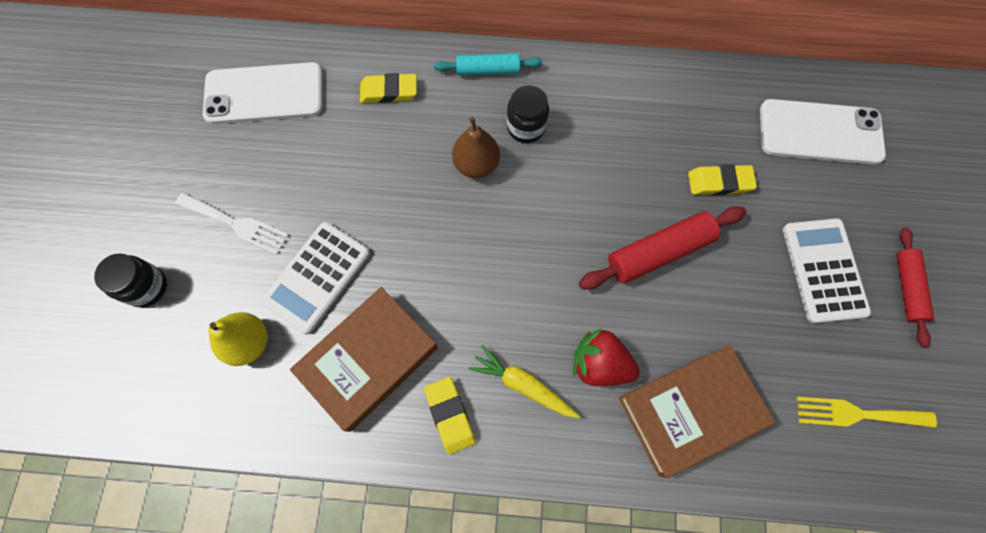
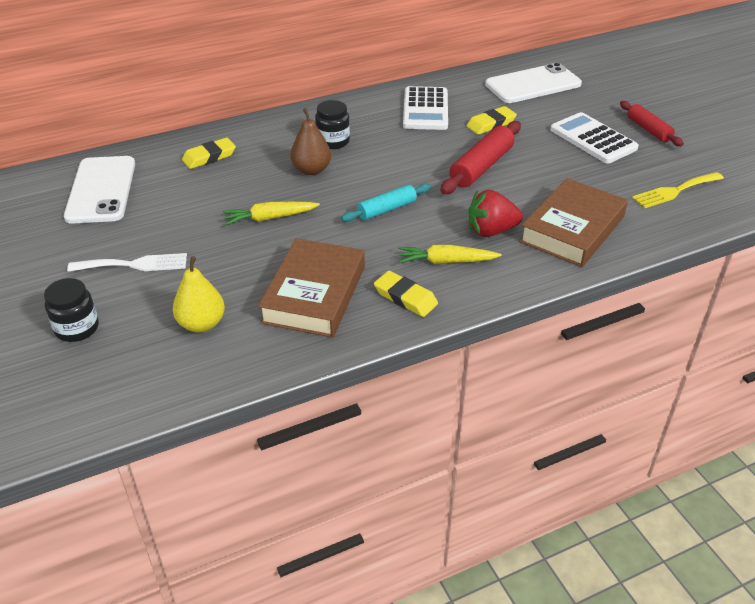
camera: 30 degrees left, 30 degrees down
(264, 94) = (101, 190): white phone -> white phone turned 60 degrees counterclockwise
(317, 277) = (231, 268): white calculator -> white calculator (425, 109)
(392, 221) = (269, 218): none -> yellow carrot
(488, 70) = (279, 124): turquoise rolling pin -> turquoise rolling pin (387, 209)

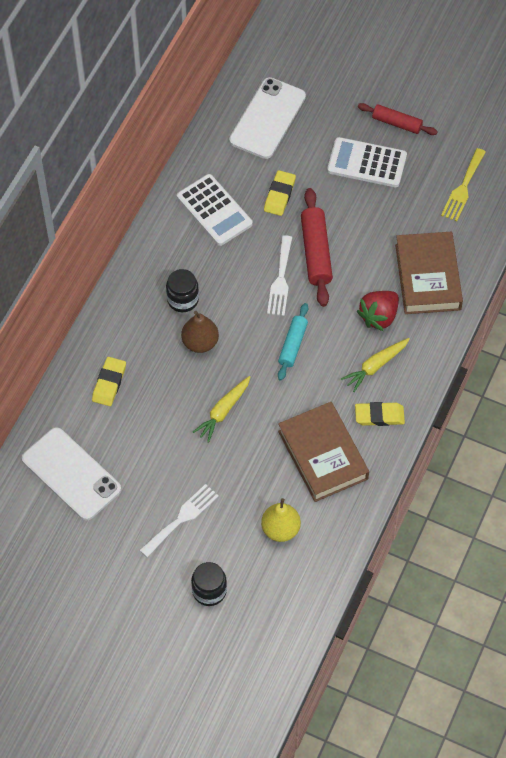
camera: 40 degrees left, 20 degrees up
(428, 168) = (280, 280): none -> white fork

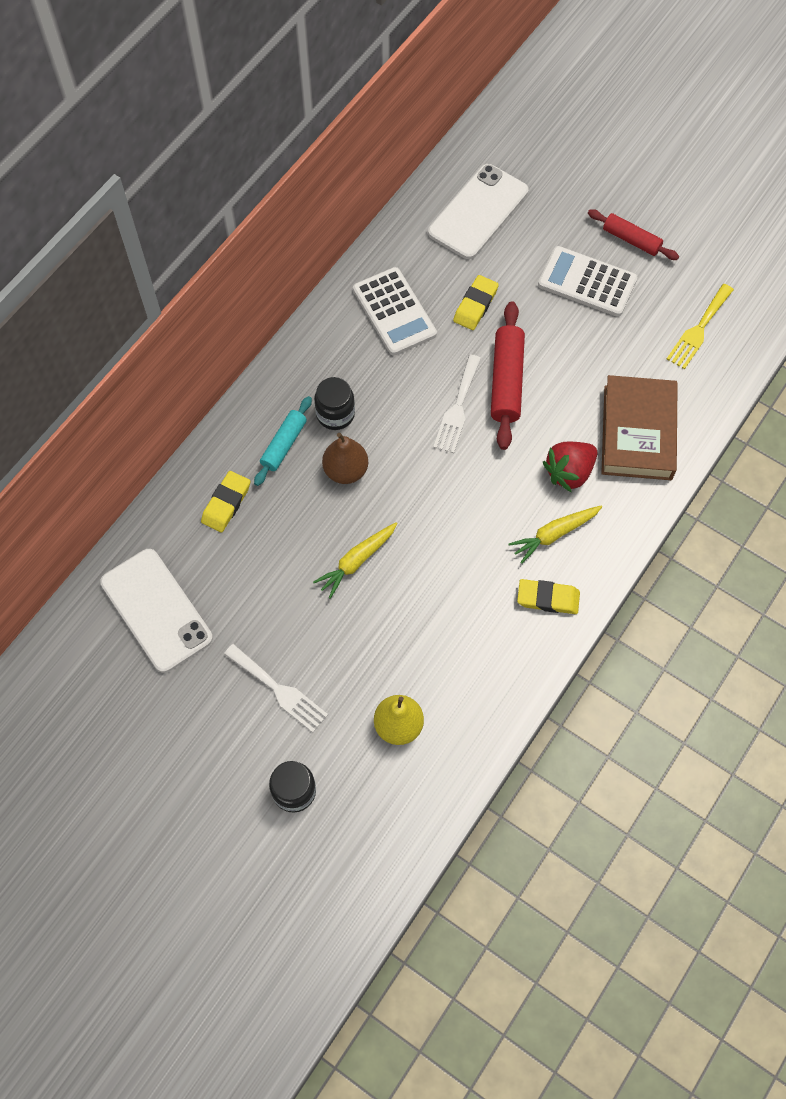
camera: 10 degrees right, 5 degrees up
(182, 518) = (279, 690): white fork -> white fork turned 75 degrees clockwise
(293, 345) = (457, 491): turquoise rolling pin -> turquoise rolling pin (284, 445)
(323, 455) = (468, 637): brown book -> none

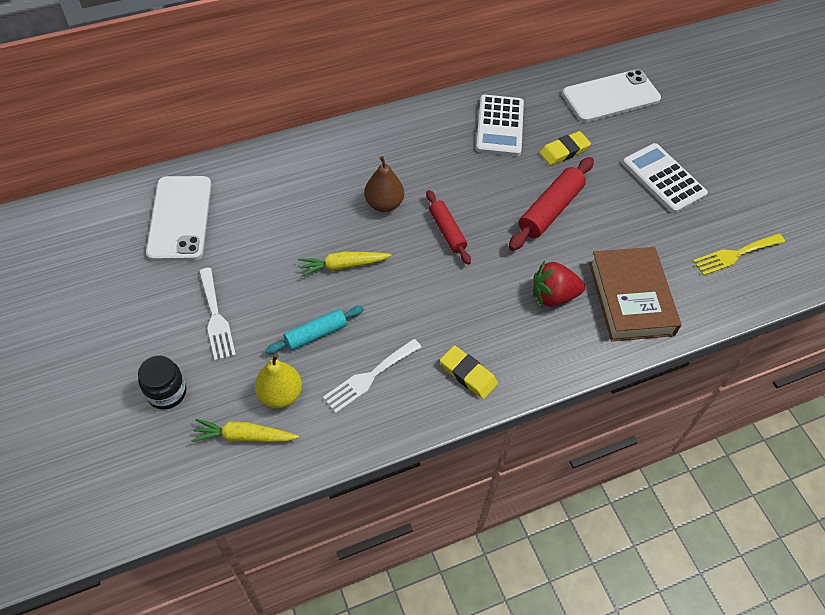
camera: 30 degrees right, 10 degrees down
(226, 503) = (284, 180): yellow eraser -> none
(284, 445) = (354, 165): turquoise rolling pin -> turquoise rolling pin (316, 334)
(335, 414) = (406, 166): black jar -> none
(457, 408) = (498, 208): white fork -> white fork (369, 377)
(554, 534) = (508, 332): yellow carrot -> yellow carrot (244, 436)
(631, 240) = (720, 169): red rolling pin -> red rolling pin (447, 231)
(637, 432) = (631, 298): brown book -> brown book turned 45 degrees counterclockwise

